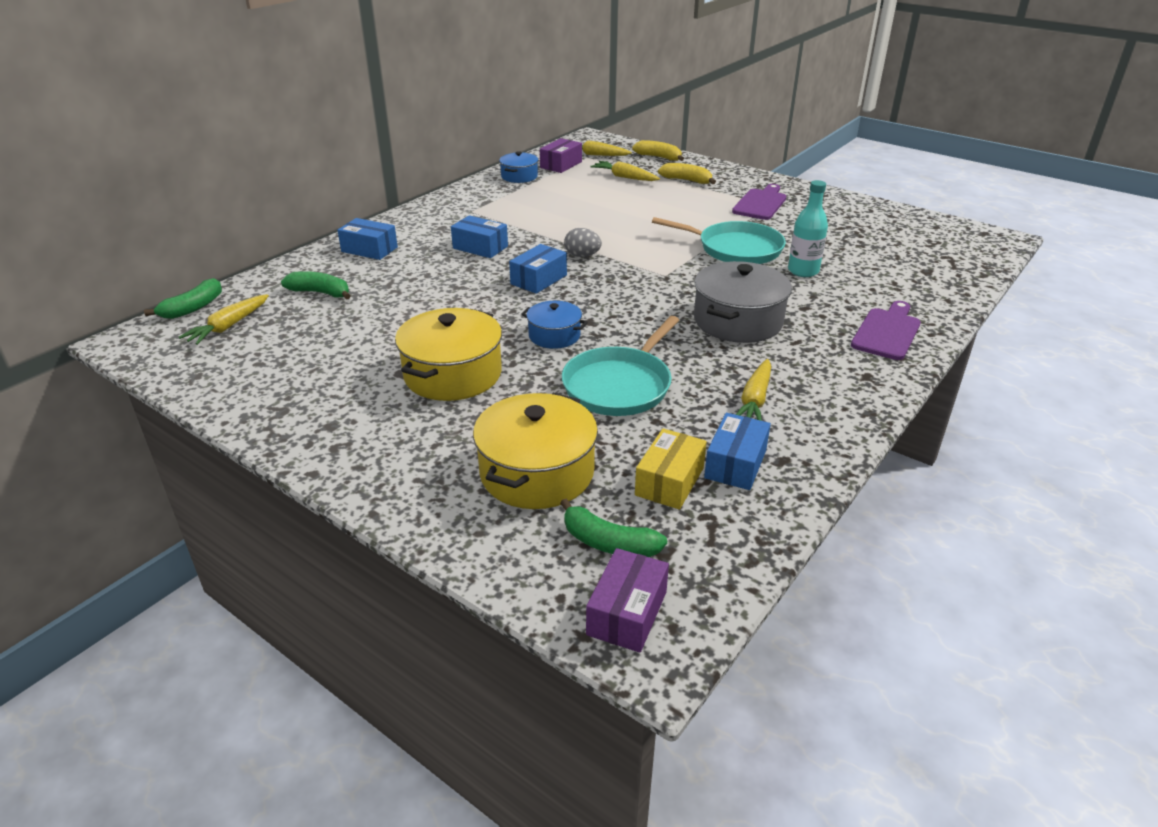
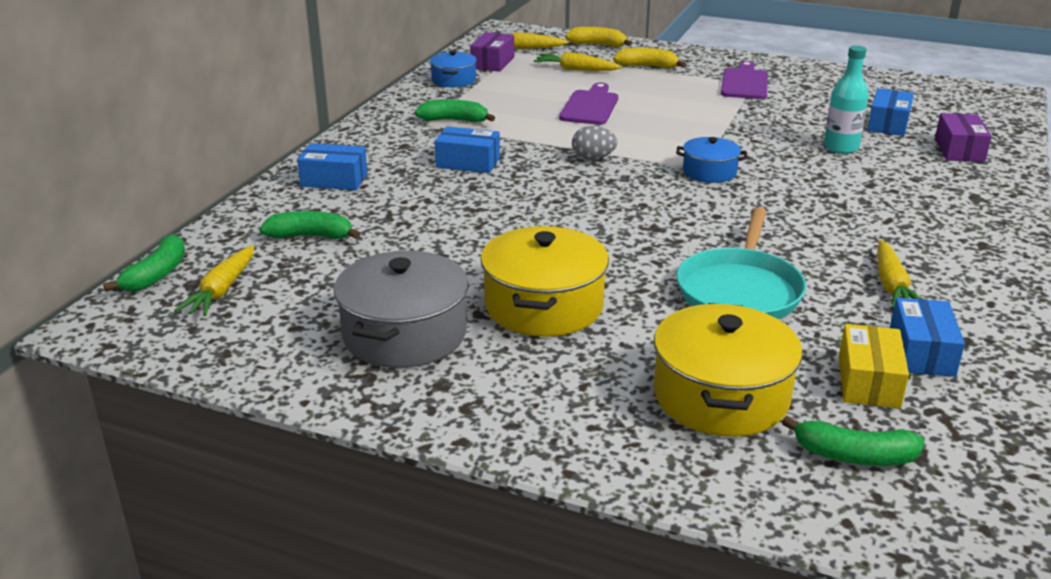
camera: 15 degrees left, 5 degrees down
(495, 211) = (454, 120): none -> green banana
(538, 279) = (563, 190): blue box -> blue box (888, 124)
(554, 336) = (628, 248): blue pot -> blue pot (709, 172)
(627, 613) = (928, 524): purple box -> purple box (959, 150)
(735, 249) = (754, 133): turquoise pan -> none
(738, 321) = (813, 207): grey pot -> grey pot (404, 334)
(887, 332) = (969, 198): purple cutting board -> purple cutting board (590, 106)

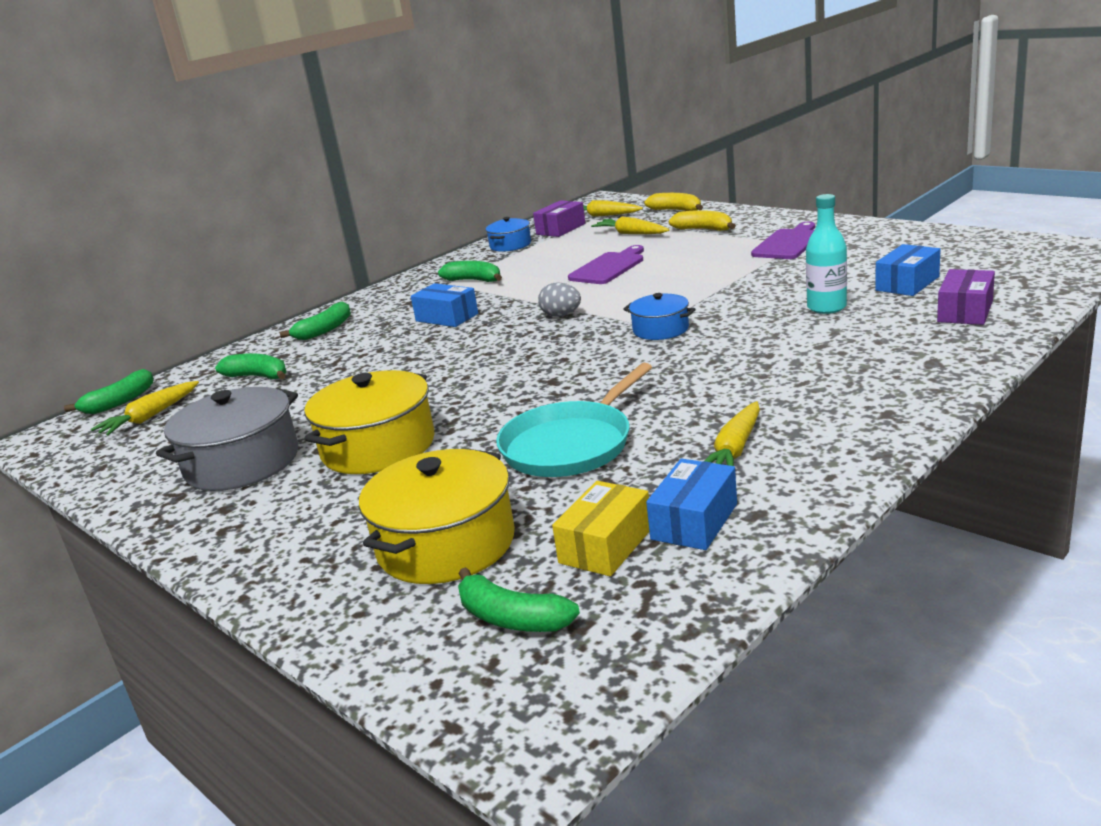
camera: 25 degrees right, 5 degrees down
(334, 180) = (324, 330): blue box -> green banana

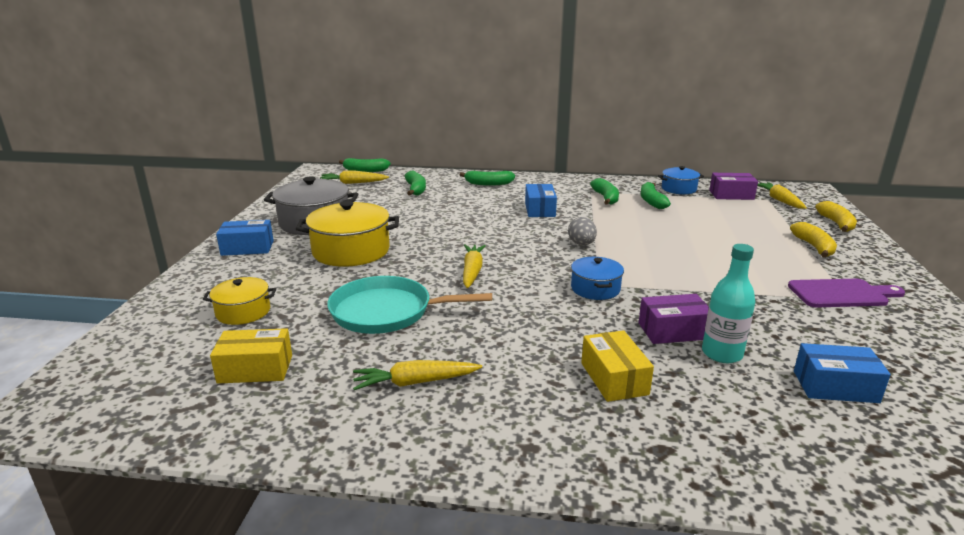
camera: 50 degrees right, 0 degrees up
(446, 544) = (243, 312): yellow pot -> yellow pot, size x0.57
(512, 618) = (162, 362): green banana -> green banana (651, 201)
(609, 267) = (685, 234): purple cutting board -> none
(631, 234) = (760, 222): yellow carrot -> yellow carrot (472, 271)
(694, 521) = (298, 396): blue box -> blue box (247, 248)
(820, 357) = (614, 378): none -> yellow box
(965, 311) = (809, 443): purple box -> purple box (673, 331)

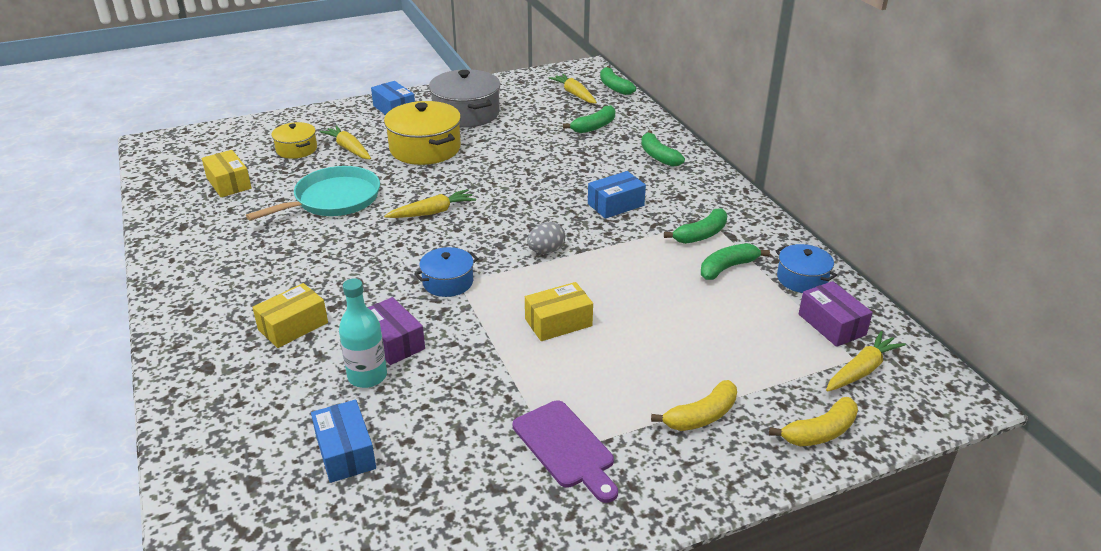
camera: 60 degrees right, 10 degrees up
(387, 312) = (333, 200): turquoise pan -> turquoise pan turned 75 degrees clockwise
(415, 382) = (243, 244): yellow carrot -> yellow carrot (349, 149)
(684, 262) = (558, 322): none -> yellow box

